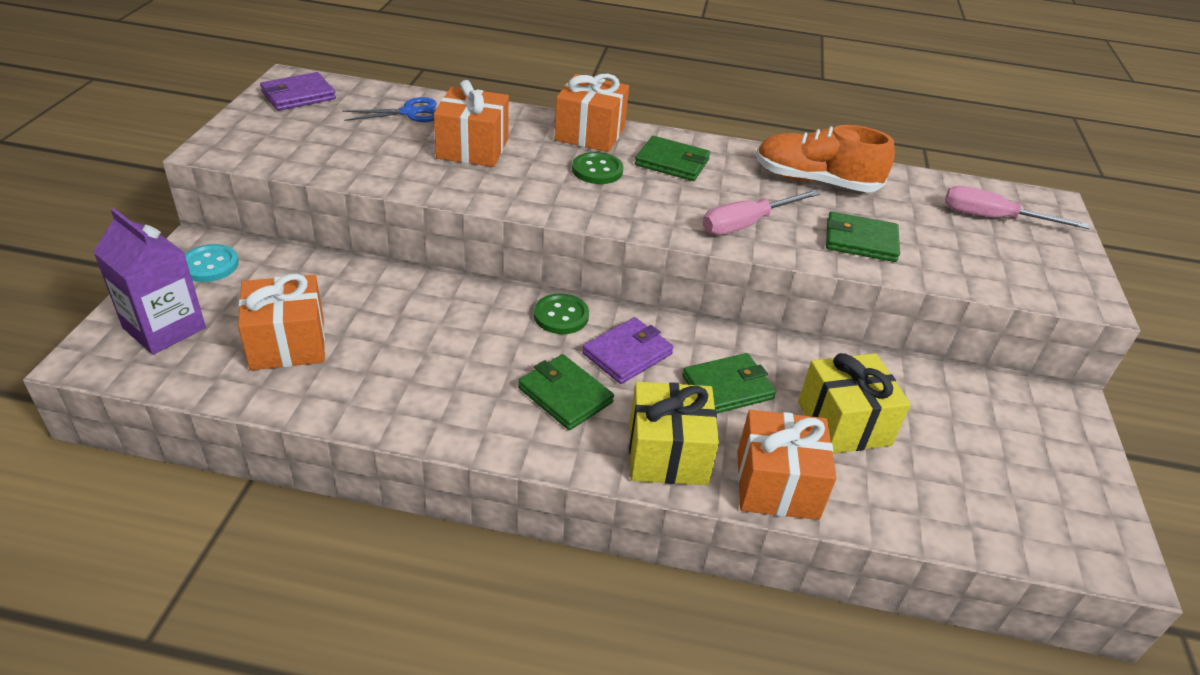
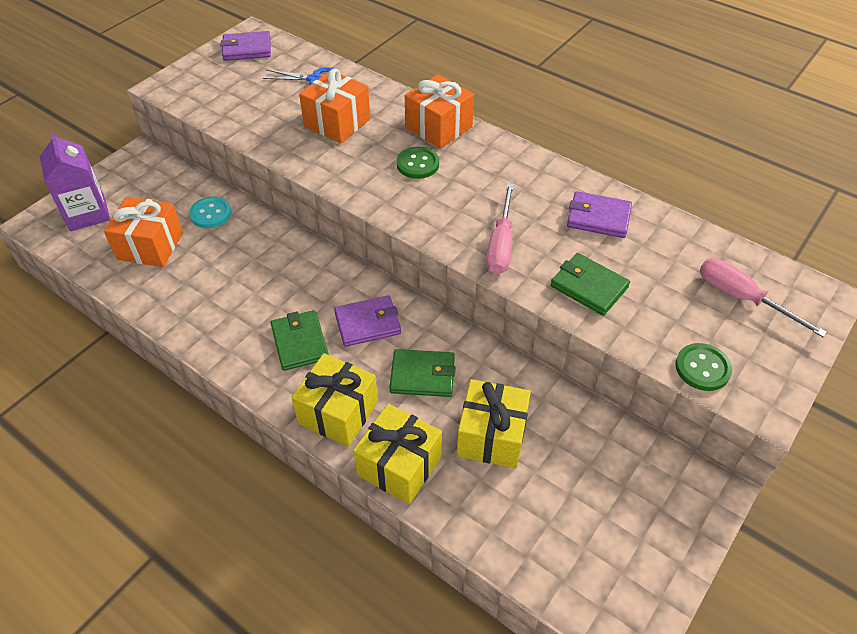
camera: 30 degrees right, 10 degrees up
(210, 265) = (140, 172): turquoise button -> turquoise button (211, 214)
(561, 316) = (342, 277): green button -> green button (702, 368)
(672, 162) = (485, 170): green wallet -> none
(746, 224) = (500, 244): pink screwdriver -> pink screwdriver turned 75 degrees counterclockwise
(777, 485) = (399, 465): orange gift -> yellow gift
(815, 181) = (598, 217): orange shoe -> purple wallet

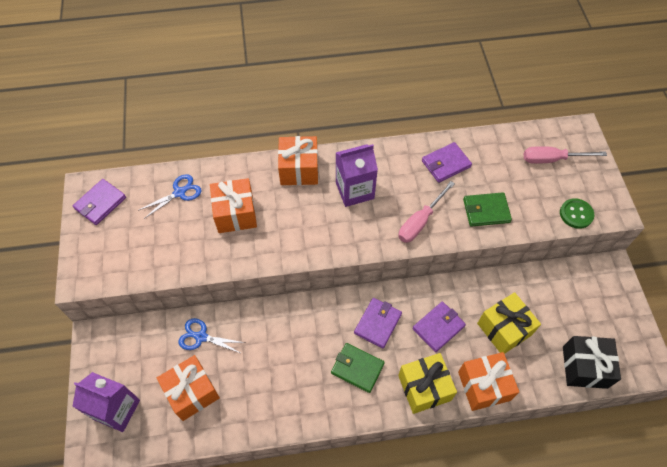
camera: 45 degrees left, 10 degrees up
(211, 214) = (201, 337): turquoise button -> blue scissors
(399, 465) = (484, 386): yellow gift -> orange gift
(417, 164) = (318, 205): green button -> none
(422, 375) = (438, 327): green wallet -> purple wallet
(469, 176) = (354, 190): none -> purple carton
(500, 244) = (420, 221): pink screwdriver -> pink screwdriver turned 75 degrees clockwise
(539, 554) = (584, 367): none -> black gift

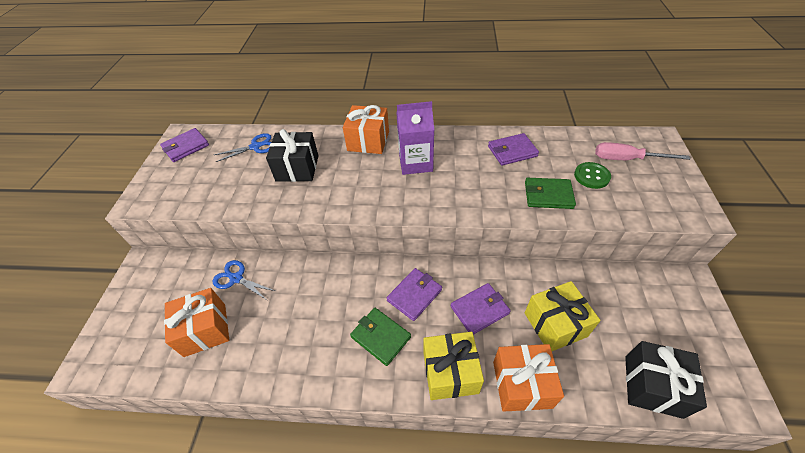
camera: 15 degrees right, 10 degrees down
(117, 409) = (128, 333): purple carton -> none
(235, 214) = (297, 168): orange gift -> black gift
(420, 221) = (475, 196): pink screwdriver -> none
(576, 214) = (651, 210): green button -> green button (591, 176)

